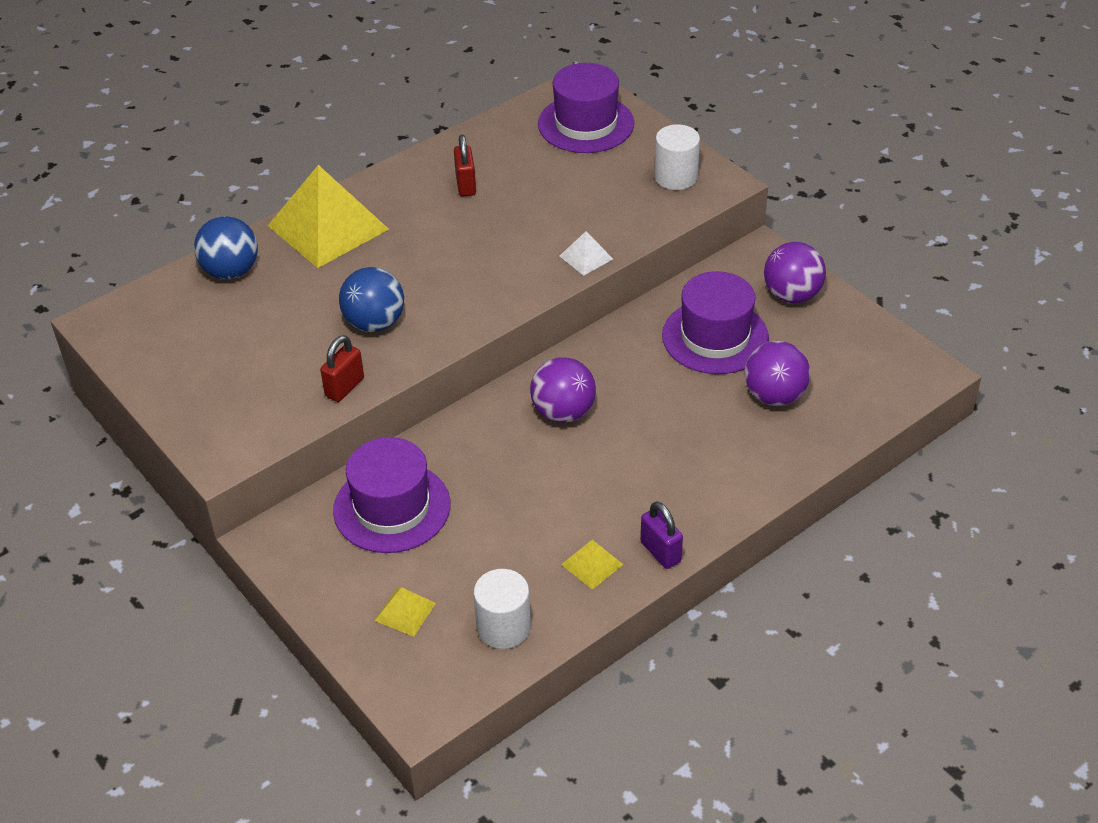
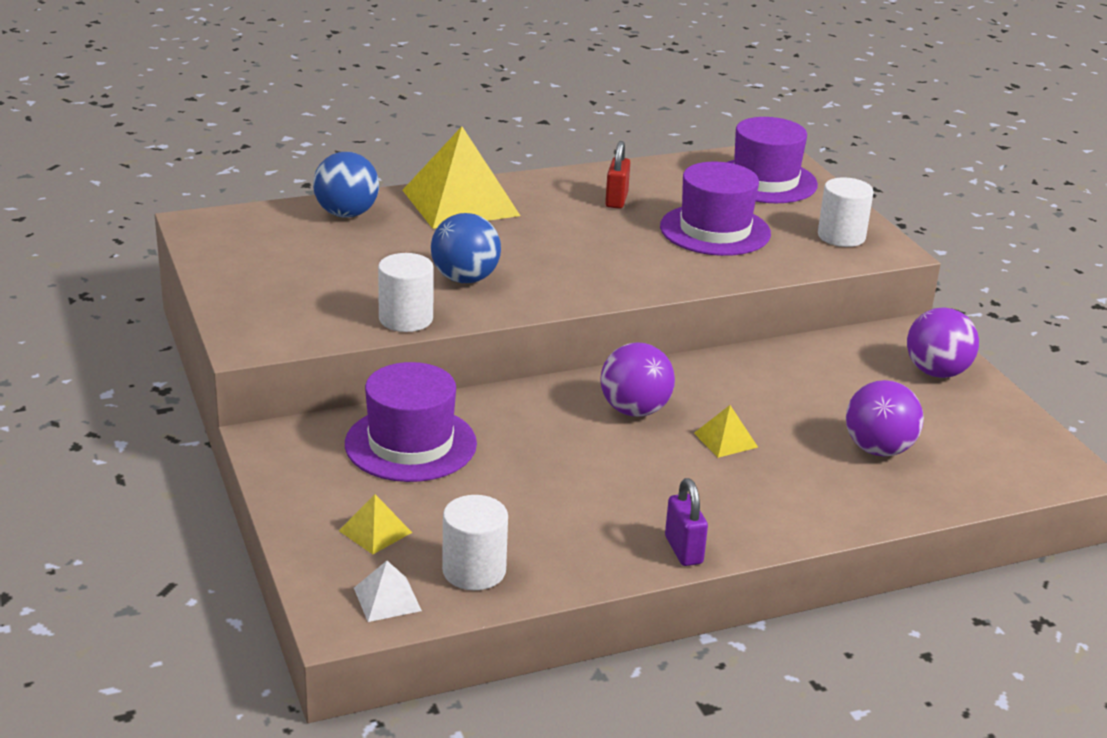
camera: 15 degrees right, 15 degrees down
(345, 387) = (406, 319): red padlock -> white cylinder
(586, 257) = (713, 276): white pyramid -> white pyramid (387, 599)
(592, 564) = (600, 542): yellow pyramid -> yellow pyramid (725, 440)
(715, 337) = (833, 387): purple hat -> purple hat (715, 230)

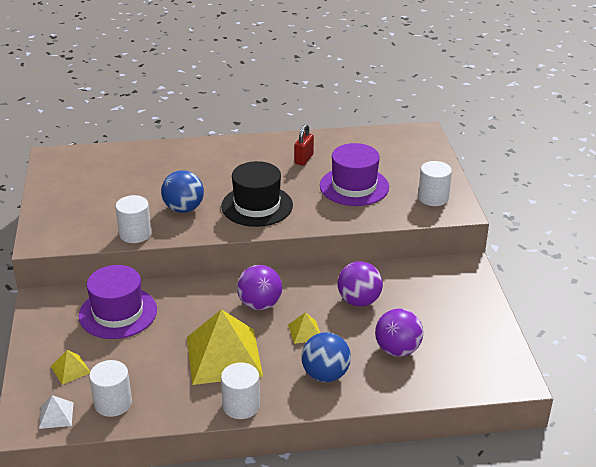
camera: 15 degrees right, 5 degrees up
(346, 214) = (138, 156): blue ball -> blue ball (325, 375)
(461, 202) = (208, 153): yellow pyramid -> yellow pyramid (224, 356)
(580, 266) = (257, 206): none -> black hat
(683, 550) = (241, 406): purple padlock -> white cylinder
(765, 181) = (405, 152): purple hat -> none
(936, 372) = (464, 298): purple ball -> purple ball (359, 301)

